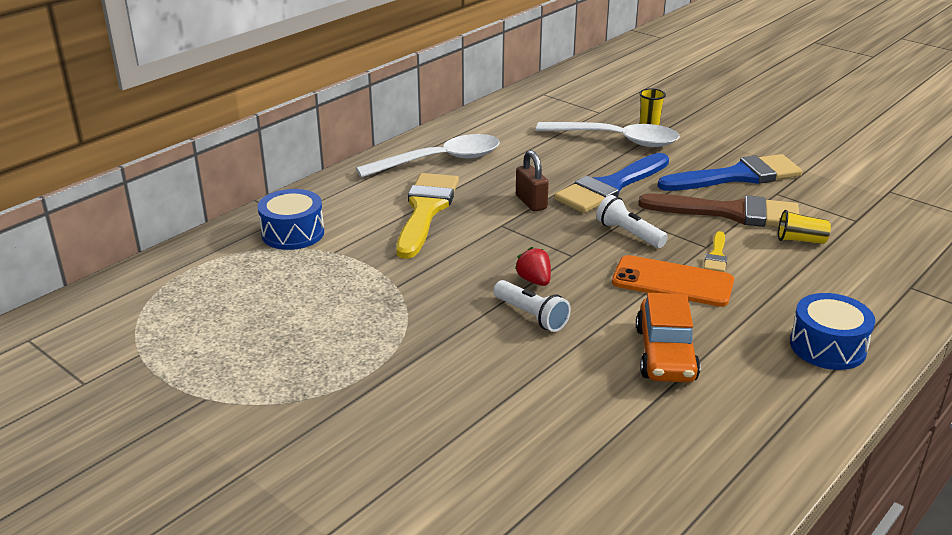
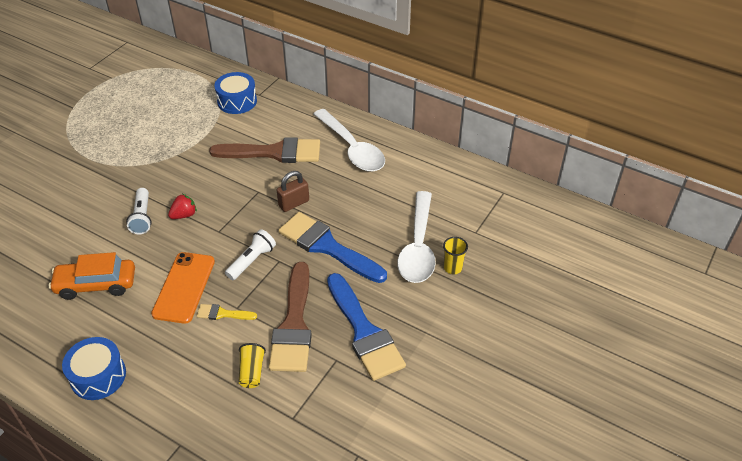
camera: 80 degrees right, 15 degrees up
(426, 210) = (274, 152): yellow brush -> brown brush
(531, 316) = (142, 217): white flashlight -> white flashlight turned 45 degrees counterclockwise

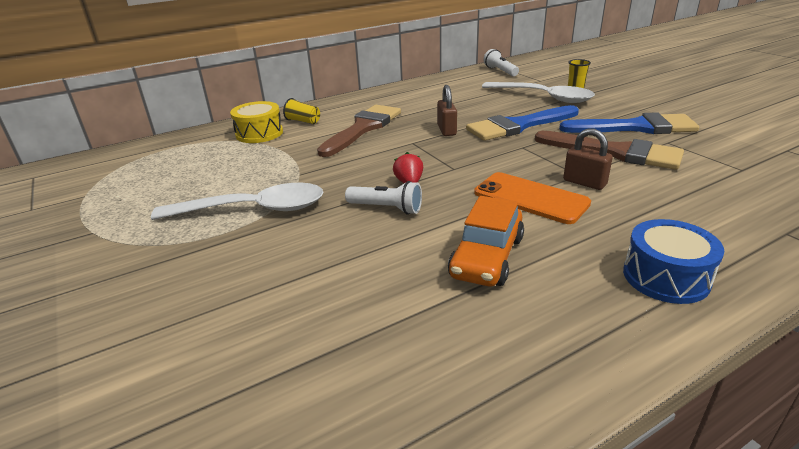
camera: 60 degrees left, 15 degrees down
(222, 314) = (584, 182): yellow brush -> brown padlock
(237, 101) = (259, 133): blue drum -> yellow drum
(252, 261) = (513, 158): white flashlight -> white flashlight (500, 71)
(252, 372) = (676, 179): yellow cup -> yellow cup (303, 121)
(352, 148) = (399, 100): white spoon -> white spoon (253, 209)

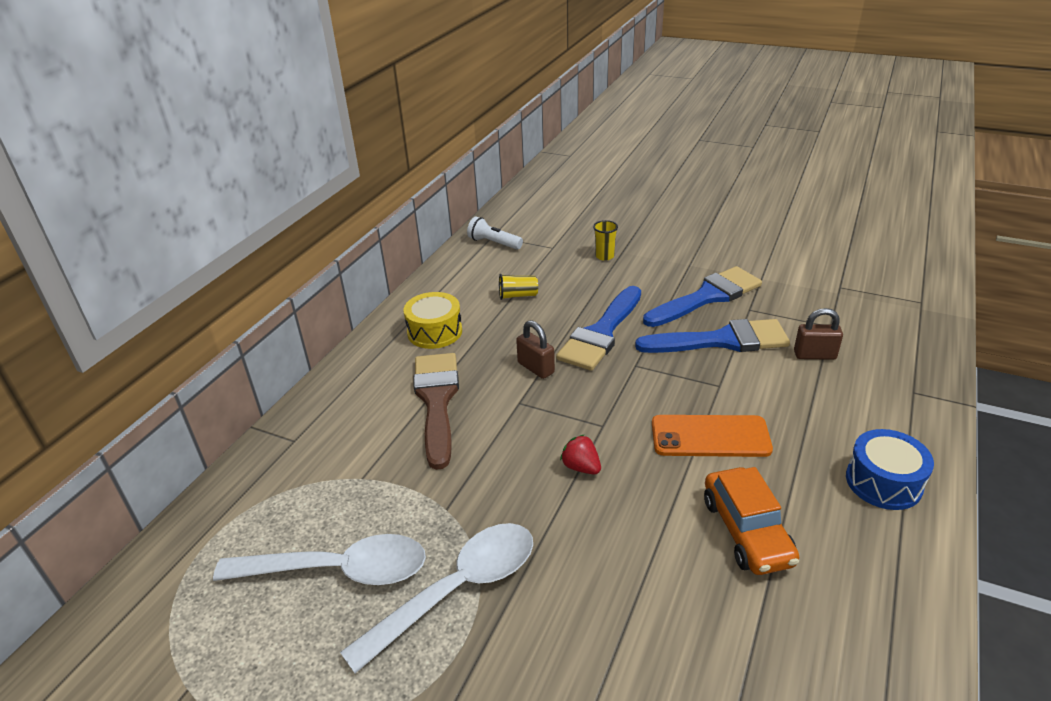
camera: 35 degrees left, 5 degrees up
(259, 133) = (308, 463): yellow drum -> yellow drum (435, 332)
(303, 121) = (344, 417): yellow cup -> yellow cup (518, 295)
(387, 208) = (598, 514): white flashlight -> none
(543, 97) = (583, 276): white spoon -> white spoon (338, 570)
(584, 182) = (734, 395): brown padlock -> brown padlock (814, 355)
(615, 152) = (721, 340): brown brush -> blue brush

